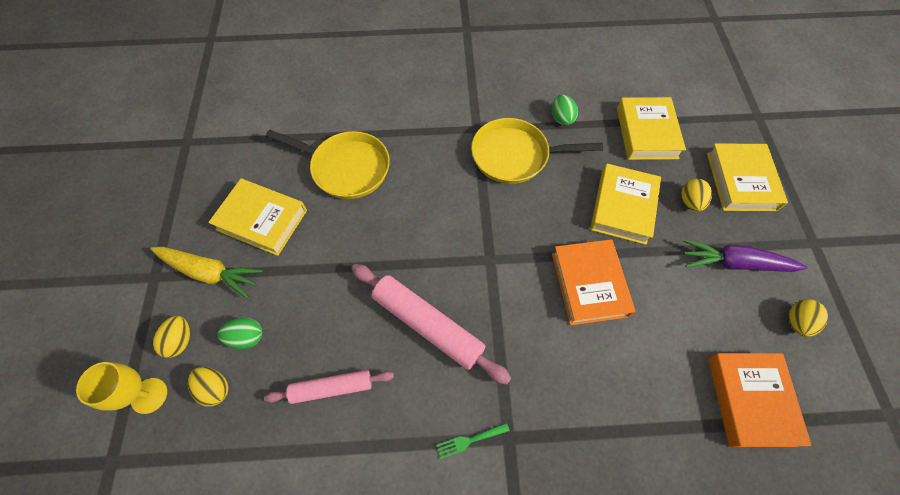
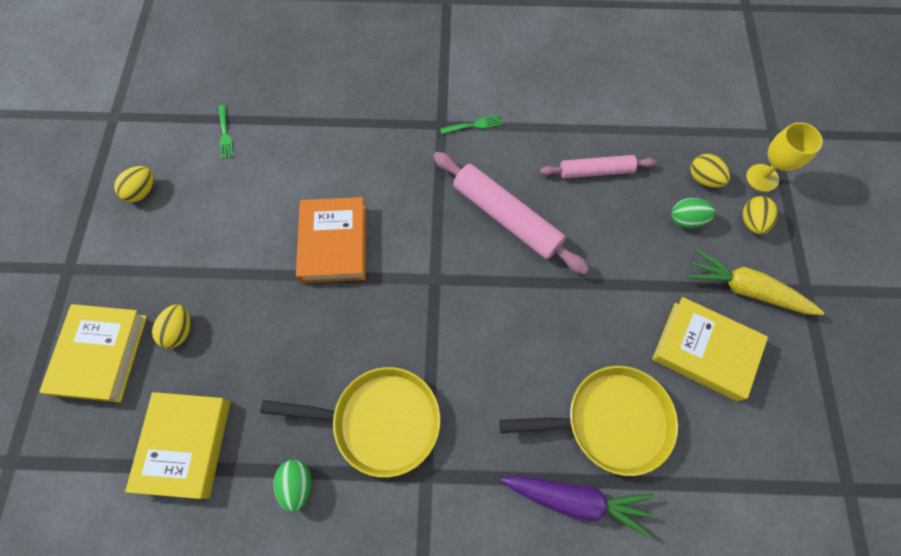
camera: 175 degrees left, 5 degrees up
(346, 168) = (610, 421): yellow pan -> yellow pan turned 150 degrees clockwise
(623, 207) = (263, 330): yellow book -> none
(734, 263) = (170, 253): purple carrot -> purple carrot (577, 500)
(750, 400) = (225, 134): orange book -> green fork

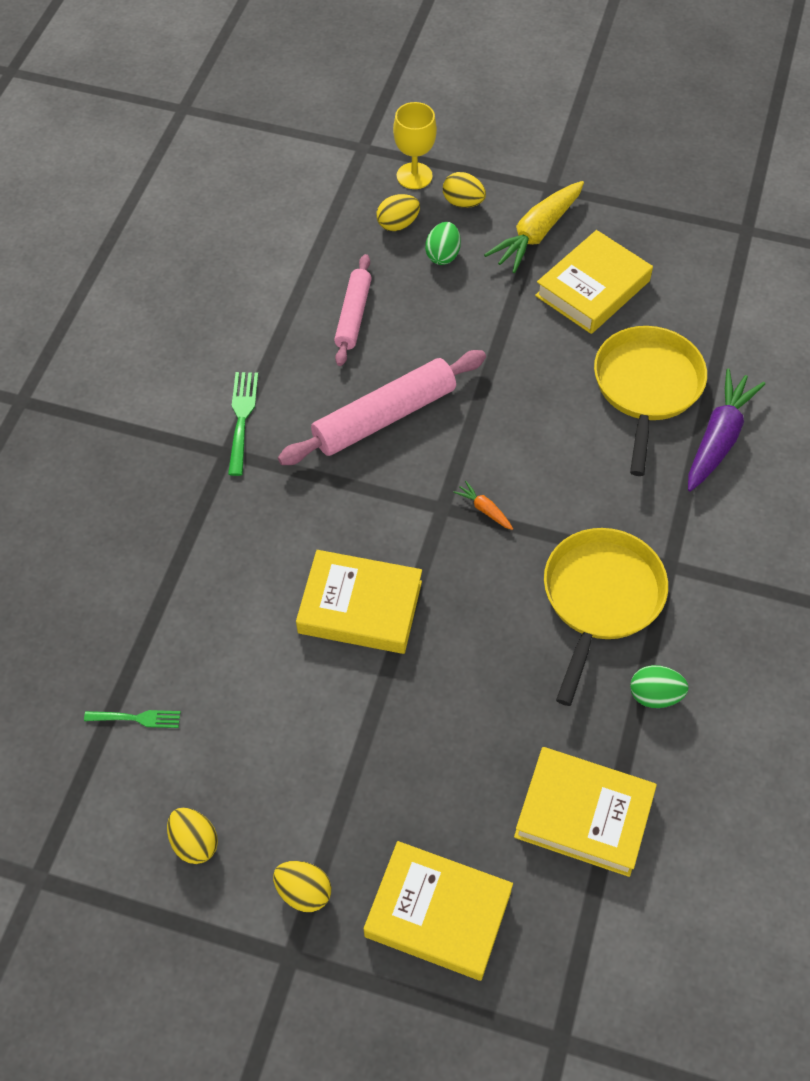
camera: 75 degrees left, 10 degrees down
(179, 331) = (430, 809): yellow egg -> yellow egg (303, 892)
(334, 243) = (360, 607): orange book -> yellow book
(441, 310) = (484, 509): none -> orange carrot
(474, 125) = (242, 418): green fork -> green fork, size x1.51

